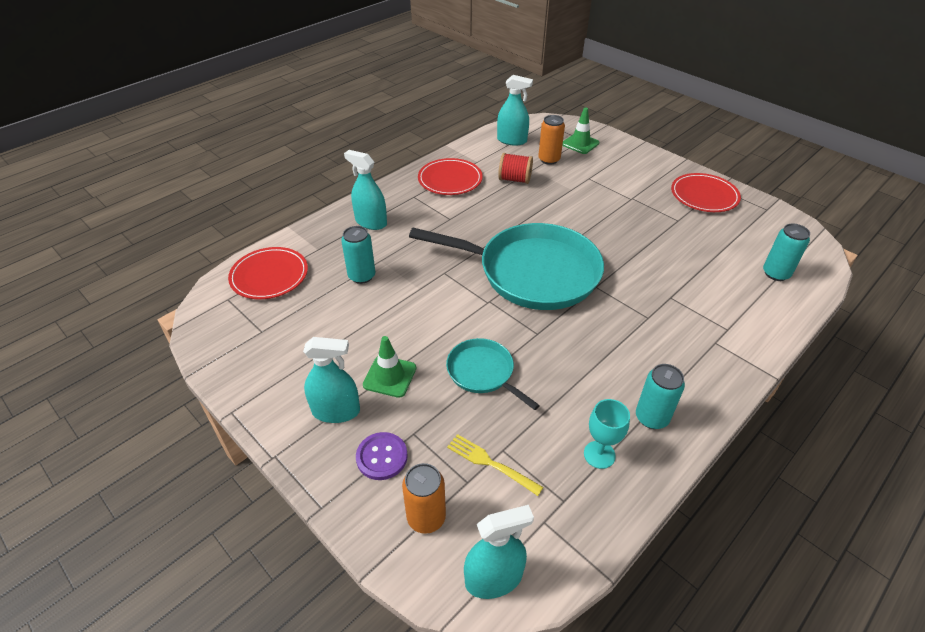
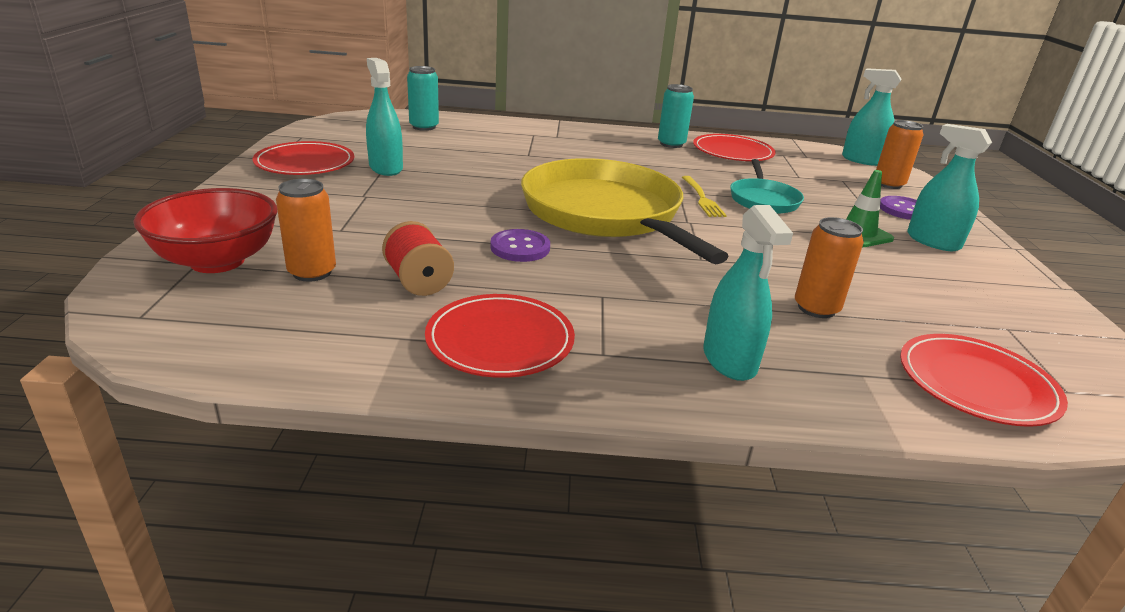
camera: 135 degrees left, 15 degrees down
(362, 276) = (816, 308): turquoise can -> orange can
(490, 463) = (815, 177): yellow fork -> yellow fork (702, 198)
(512, 140) = (265, 330): turquoise spray bottle -> turquoise spray bottle (386, 168)
(519, 219) = (520, 248): none -> purple button
(532, 272) = (605, 213): turquoise pan -> yellow pan
(580, 143) = (217, 261): green traffic cone -> red bowl
(599, 454) = (732, 152): turquoise goblet -> red plate

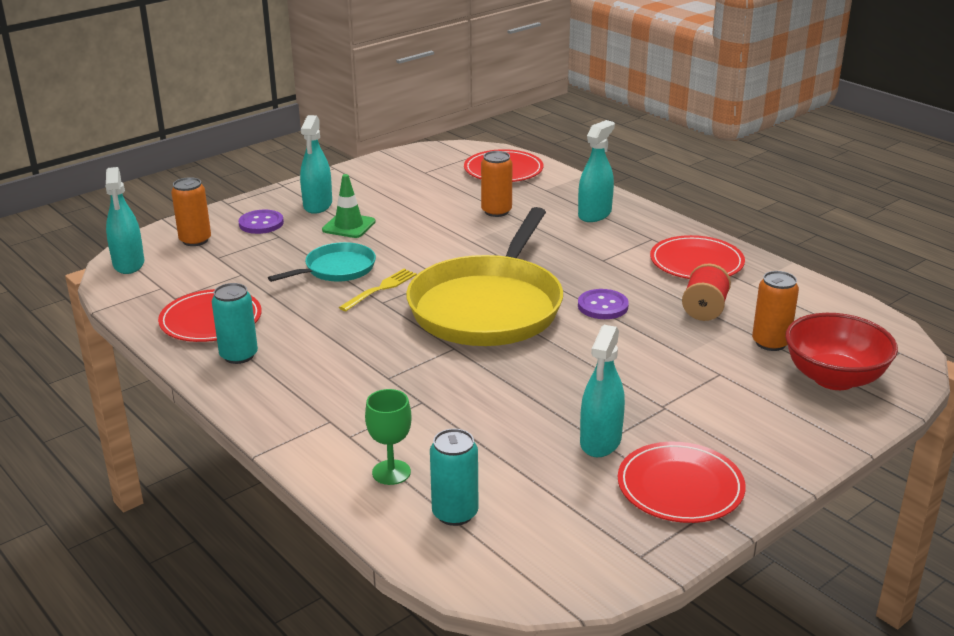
camera: 130 degrees left, 0 degrees up
(483, 130) = (391, 472): none -> green goblet

